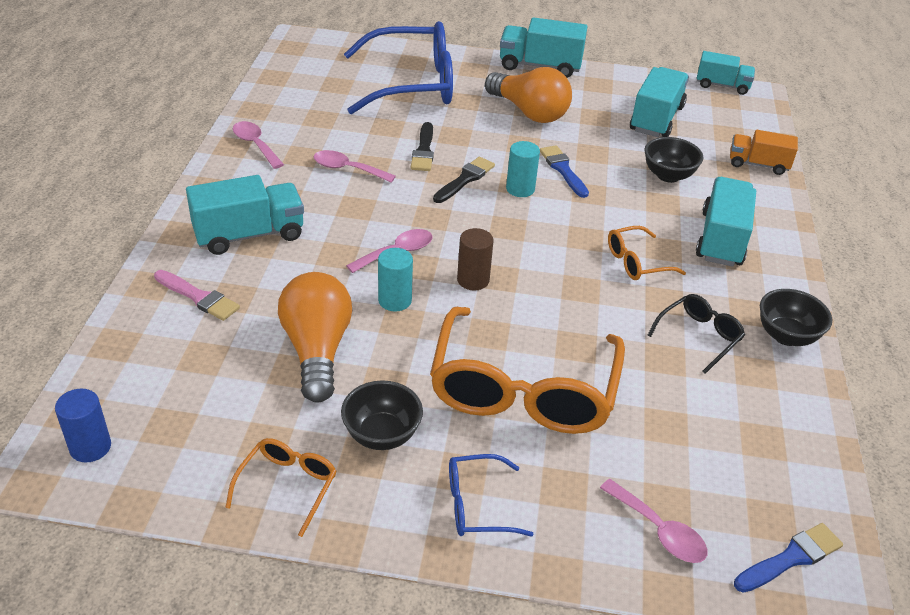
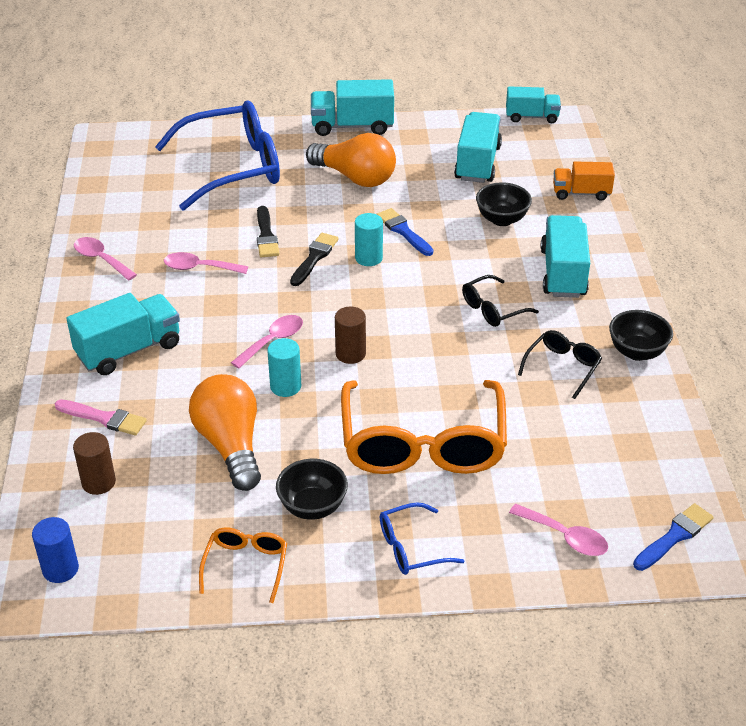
camera: 10 degrees left, 0 degrees up
(167, 362) = (98, 482): none -> brown cylinder
(636, 262) = (492, 309): orange glasses -> black glasses

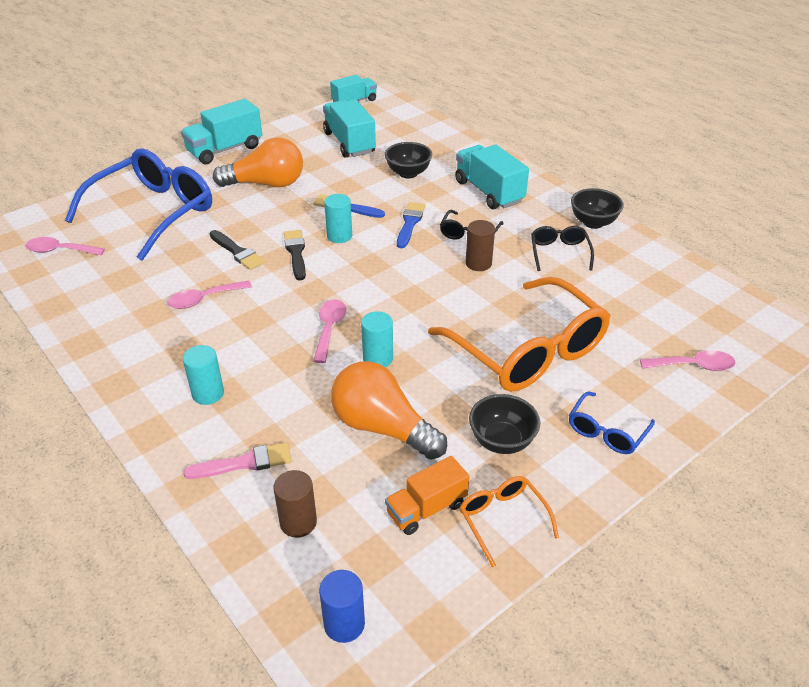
camera: 35 degrees left, 0 degrees up
(101, 259) = (101, 330): pink spoon -> pink spoon (59, 251)
(129, 350) = (208, 393): turquoise truck -> turquoise cylinder
(350, 354) = (402, 310): brown cylinder -> brown cylinder (478, 263)
(581, 193) = (442, 137): orange truck -> orange truck (426, 508)
(674, 536) = (753, 329): blue brush -> blue brush (410, 223)

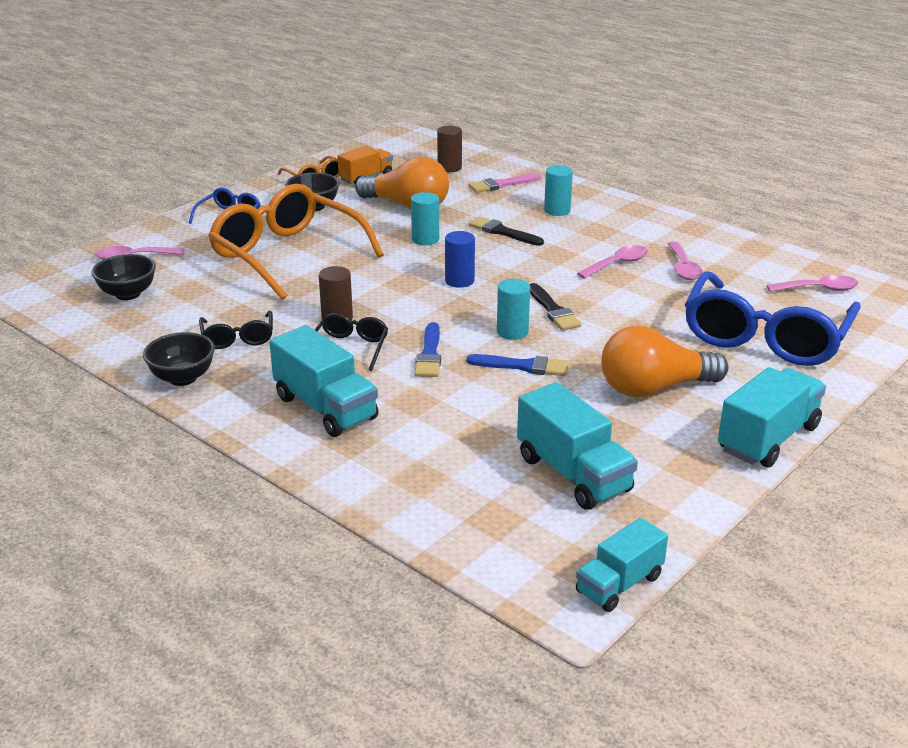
camera: 170 degrees right, 10 degrees down
(237, 252) = (621, 305): black brush -> black brush (502, 232)
(329, 328) = (479, 254): pink spoon -> pink spoon (683, 268)
(344, 624) = (405, 144): blue cylinder -> blue cylinder (459, 281)
(408, 173) = (453, 426): black bowl -> black bowl (128, 294)

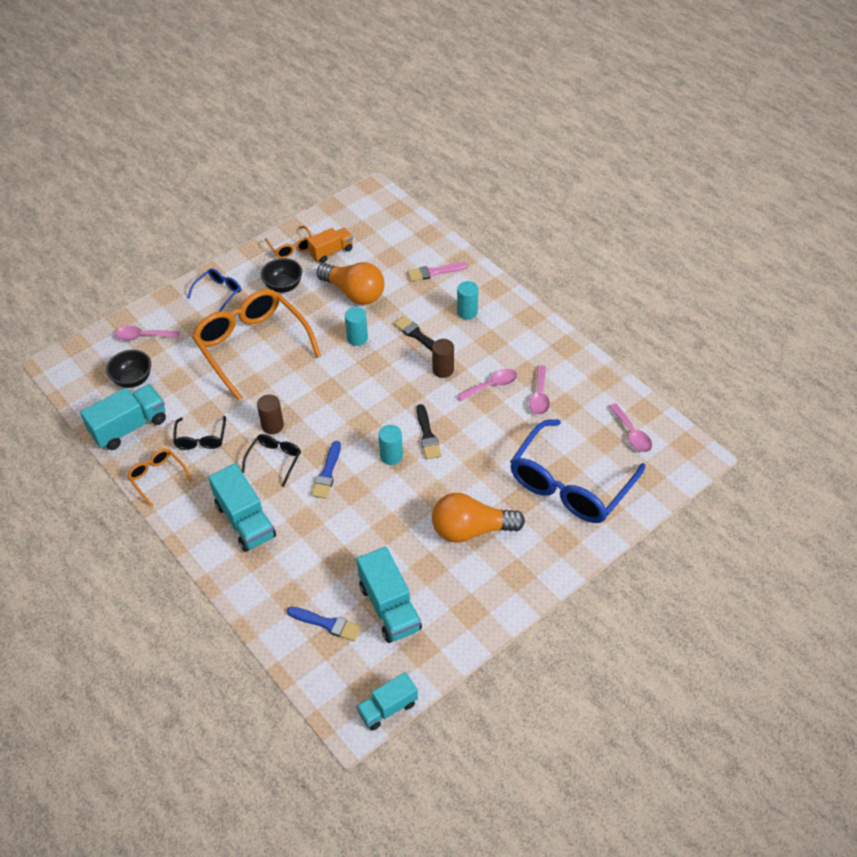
camera: 10 degrees right, 20 degrees up
(182, 378) = (157, 477): black bowl -> orange glasses
(449, 168) = (399, 244): brown cylinder -> brown cylinder (443, 370)
(459, 281) = (369, 392): blue cylinder -> none
(523, 366) = (388, 494): blue brush -> blue brush (327, 624)
(768, 438) = (530, 591): turquoise truck -> turquoise truck (129, 427)
(819, 289) = (632, 434): pink spoon -> pink spoon turned 60 degrees clockwise

